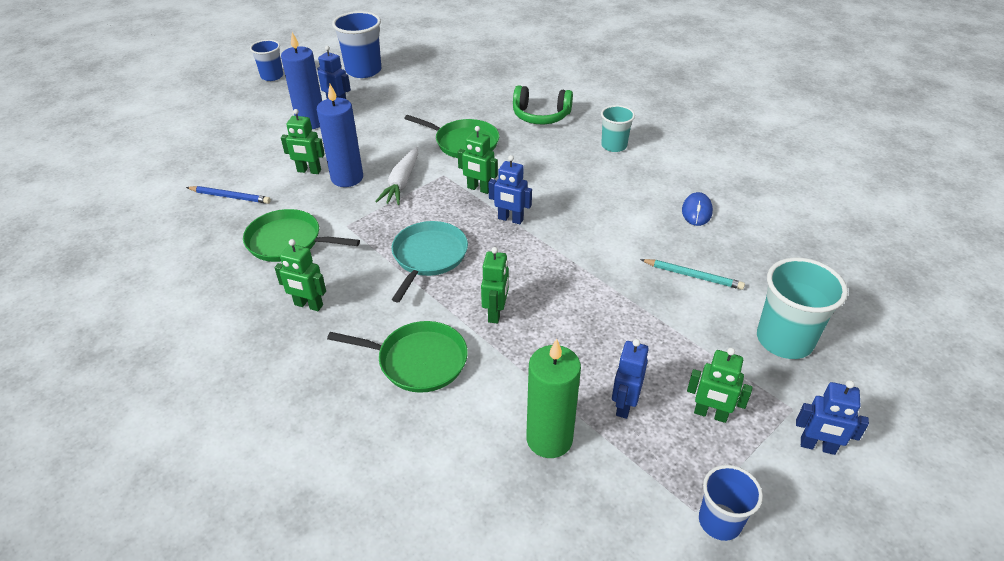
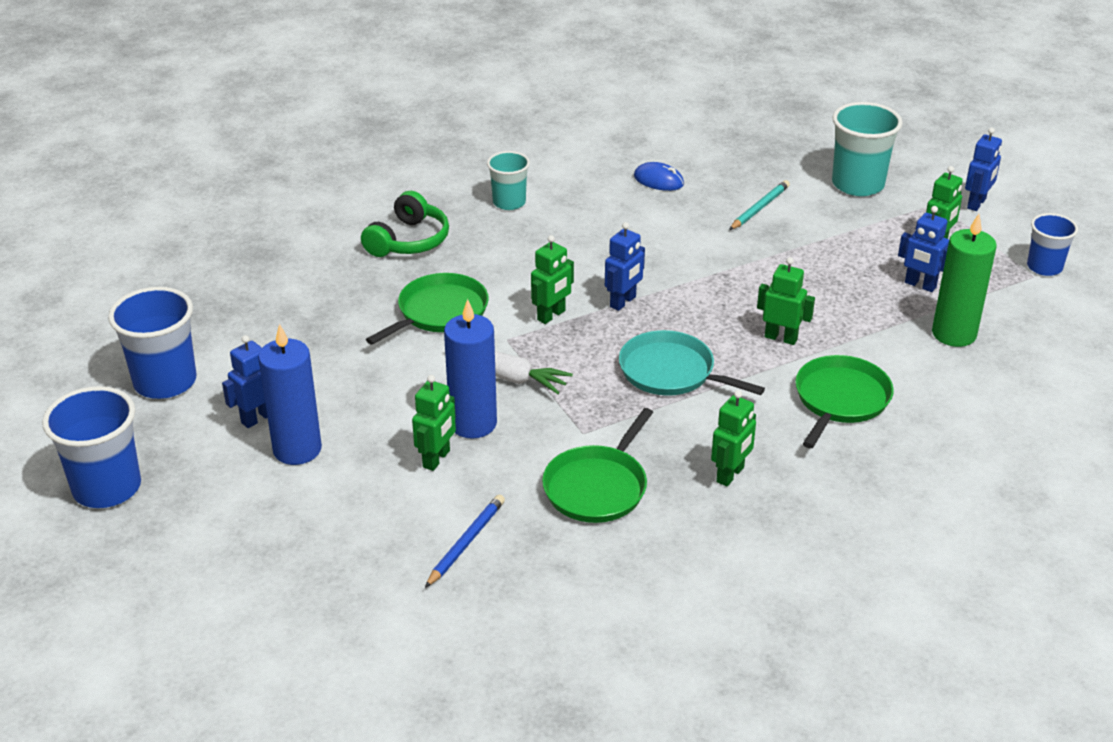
camera: 75 degrees left, 5 degrees down
(272, 76) = (107, 488): blue cup -> blue cup, size x1.62

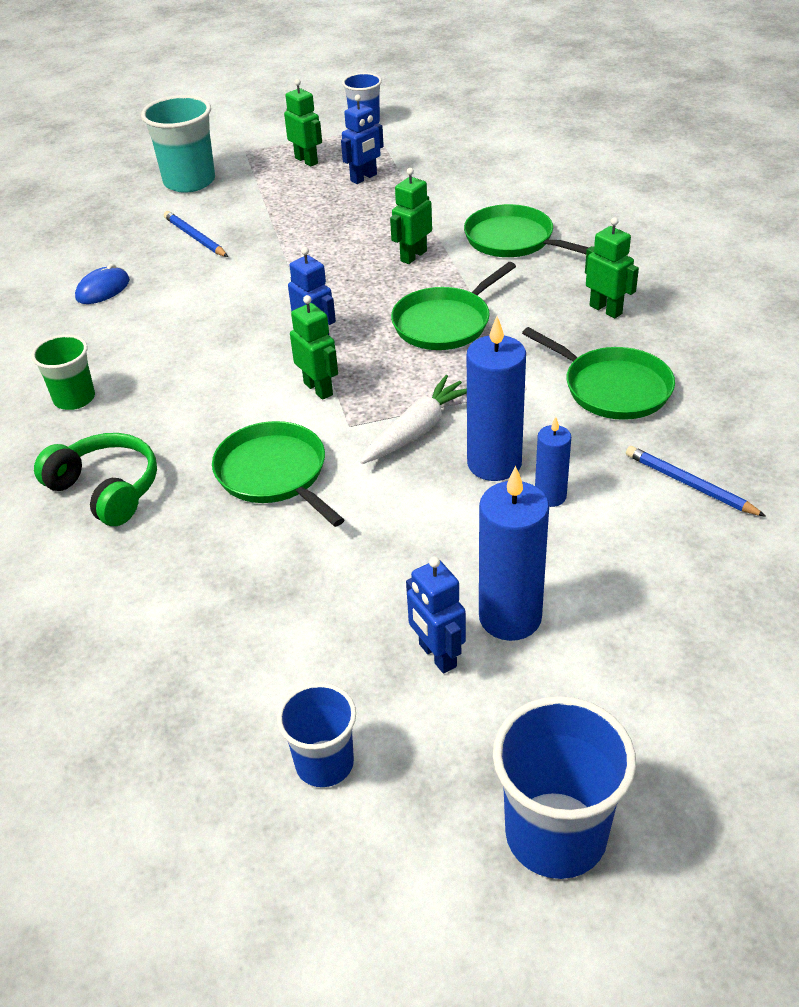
camera: 75 degrees left, 5 degrees up
(165, 382) = (324, 763): blue cup -> blue cup, size x0.62
(436, 459) = (550, 496): green robot -> blue candle
(509, 202) = (74, 399): turquoise cup -> green cup
(671, 372) = (445, 323): turquoise pan -> green pan
(759, 208) = (195, 237): turquoise pencil -> blue pencil
(954, 334) = (439, 175): green candle -> none
(976, 204) = (257, 134): blue robot -> none

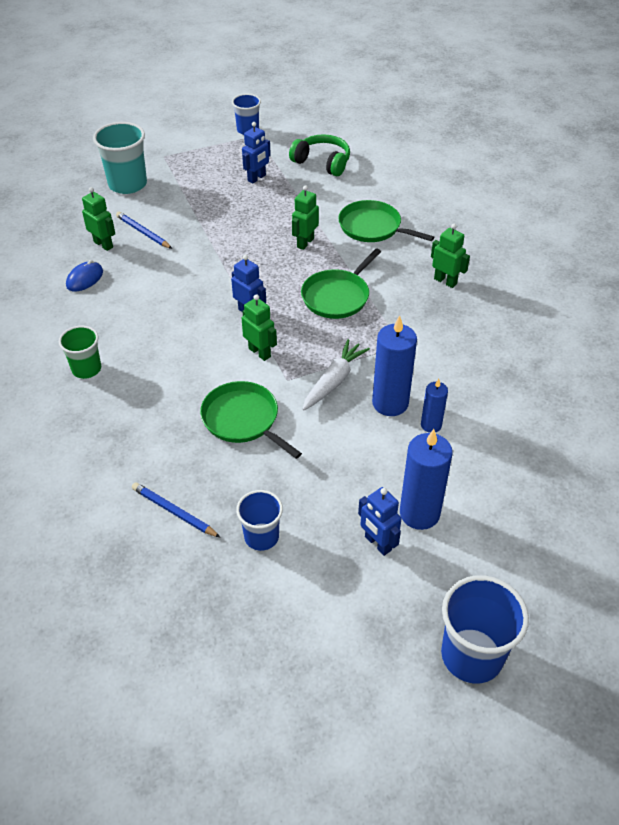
camera: 10 degrees left, 5 degrees up
(106, 489) = (128, 439): green headphones -> green headphones (322, 162)
(306, 160) = (211, 164): green robot -> green robot (103, 244)
(324, 763) = (320, 623): blue cup -> blue cup (261, 537)
(612, 388) = (459, 342): green pan -> none
(689, 484) = (519, 411): blue pencil -> blue pencil (174, 512)

